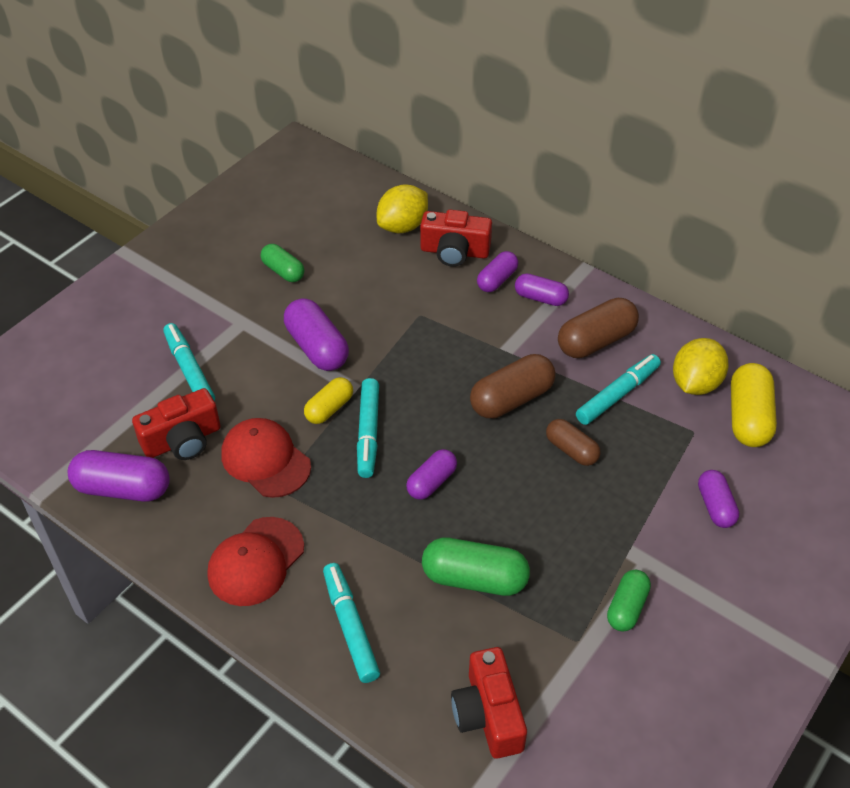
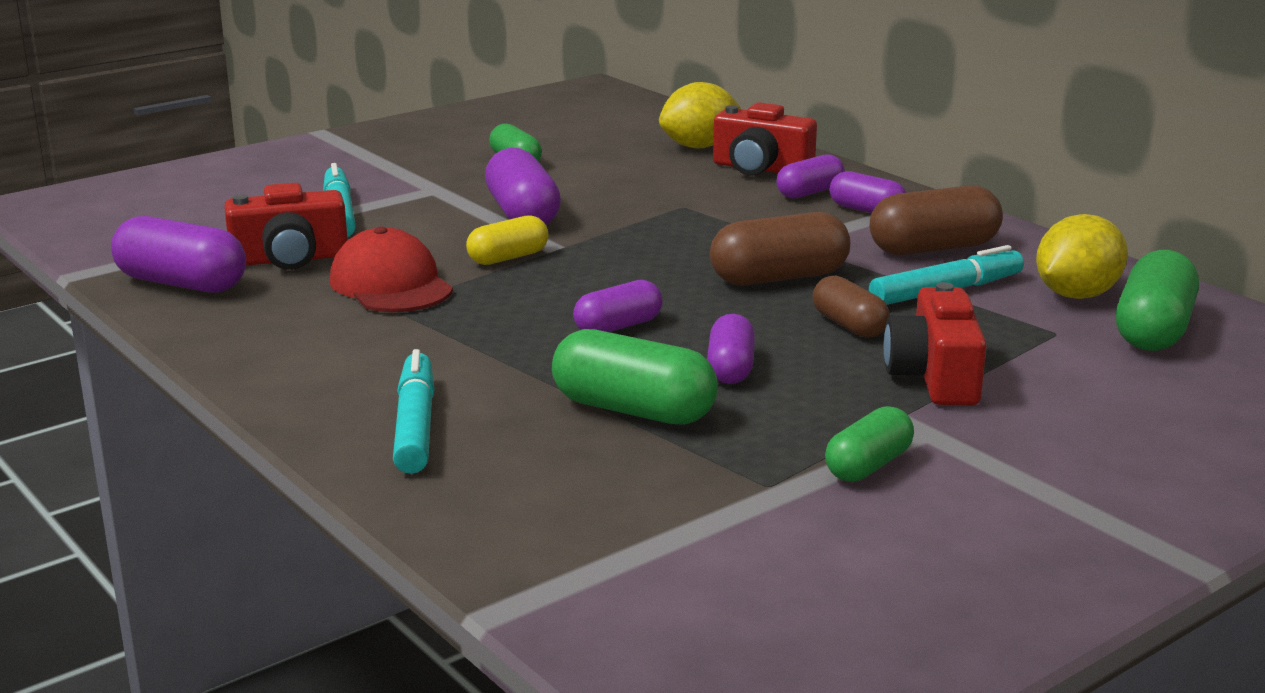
camera: 15 degrees right, 25 degrees down
(256, 561) = (317, 357): red cap -> none
(368, 433) = (551, 280): turquoise marker -> none
(488, 714) = (579, 530): red camera -> red camera (934, 377)
(715, 506) = (1064, 397): purple capsule -> purple capsule (730, 368)
(748, 417) = (1153, 330): yellow capsule -> green capsule

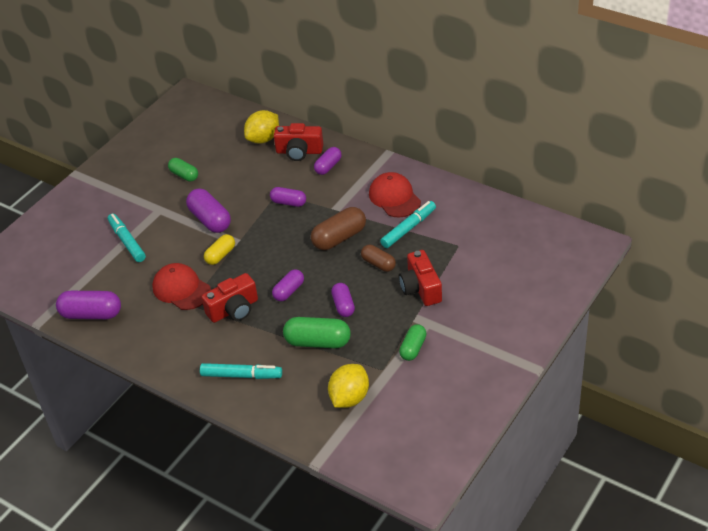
camera: 15 degrees left, 20 degrees up
(290, 259) = (127, 283): red camera -> red camera (234, 309)
(415, 425) = (241, 375): turquoise marker -> turquoise marker turned 120 degrees clockwise
(866, 210) = (357, 175): purple capsule -> purple capsule (288, 202)
(933, 248) = (394, 198): brown capsule -> red cap
(1076, 295) = (459, 217): yellow lemon -> yellow lemon (349, 398)
(1153, 330) = (493, 233): green capsule -> none

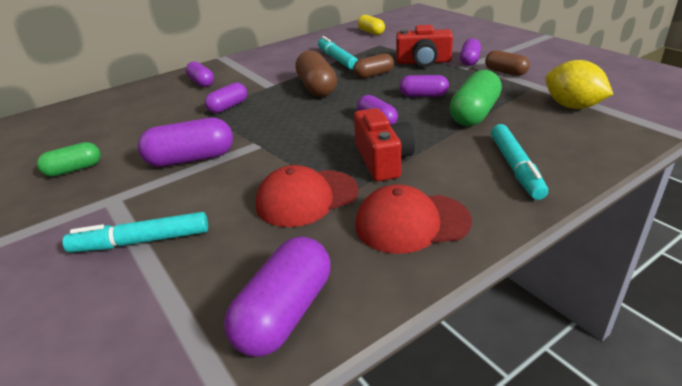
camera: 70 degrees left, 10 degrees down
(220, 255) = (269, 158): yellow capsule -> yellow capsule (371, 32)
(241, 375) = (515, 168): turquoise marker -> turquoise marker turned 150 degrees clockwise
(263, 139) = (100, 110): yellow lemon -> none
(299, 151) = (155, 94): red camera -> none
(394, 198) = (288, 60): red cap -> red cap (411, 223)
(413, 348) = (505, 72): green capsule -> brown capsule
(435, 319) = (469, 61): none -> purple capsule

